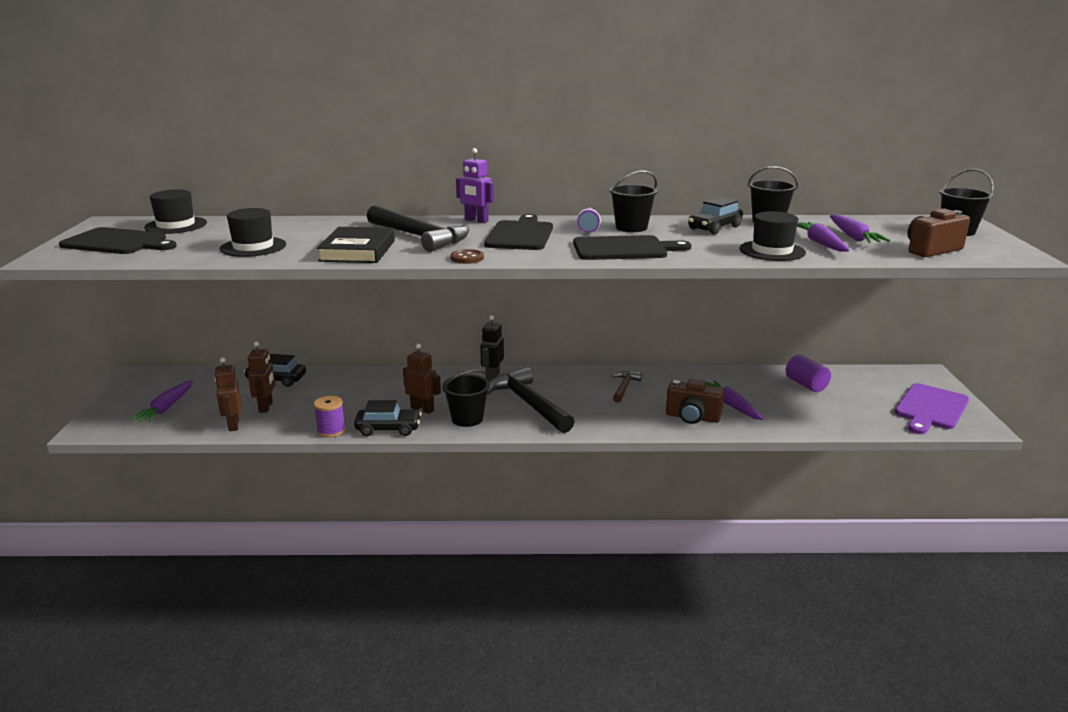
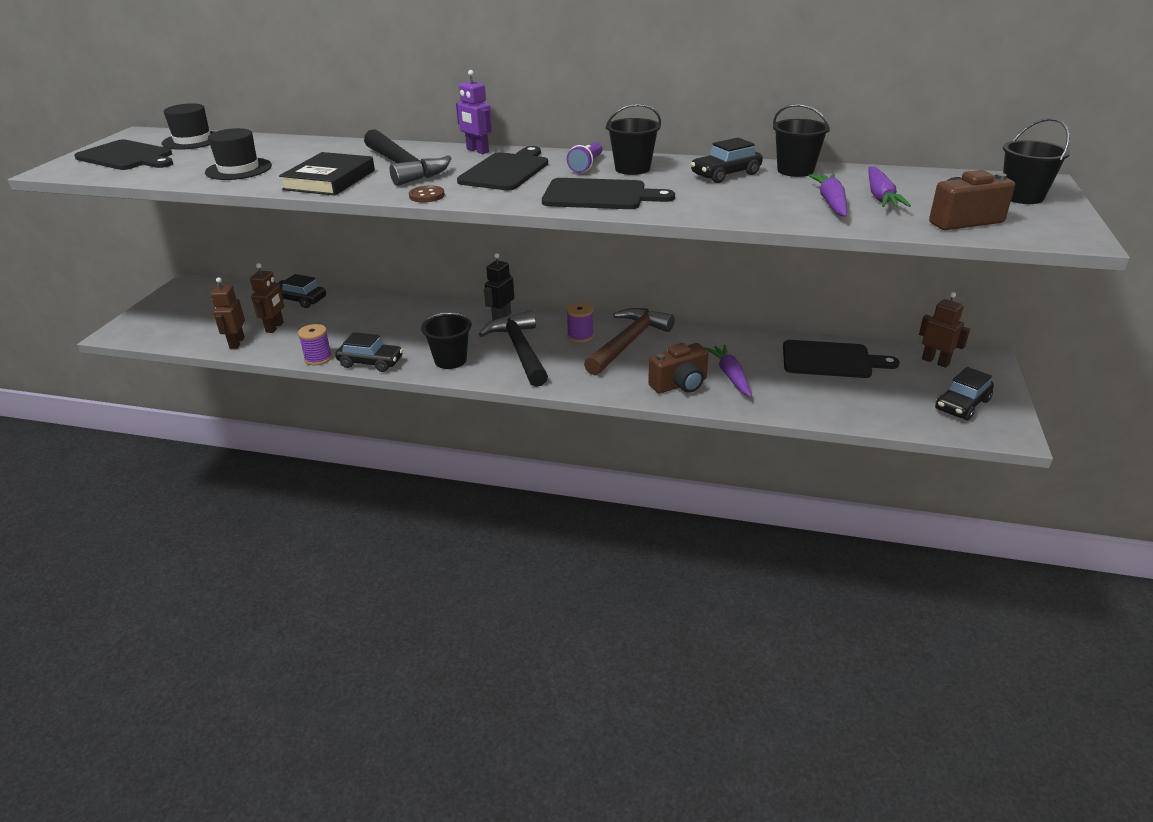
camera: 15 degrees right, 10 degrees up
(166, 408) = (190, 319): purple carrot -> none
(422, 409) = (414, 345): brown robot -> brown robot (935, 361)
(577, 386) = (580, 336): none -> purple spool
(624, 387) = (628, 342): brown hammer -> brown hammer, size x1.94
(692, 417) = (680, 385): brown camera -> brown camera turned 60 degrees counterclockwise
(772, 251) = (764, 209): black hat -> none
(806, 385) = (831, 360): purple cylinder -> black cutting board
(930, 408) = (962, 405): purple cutting board -> black car

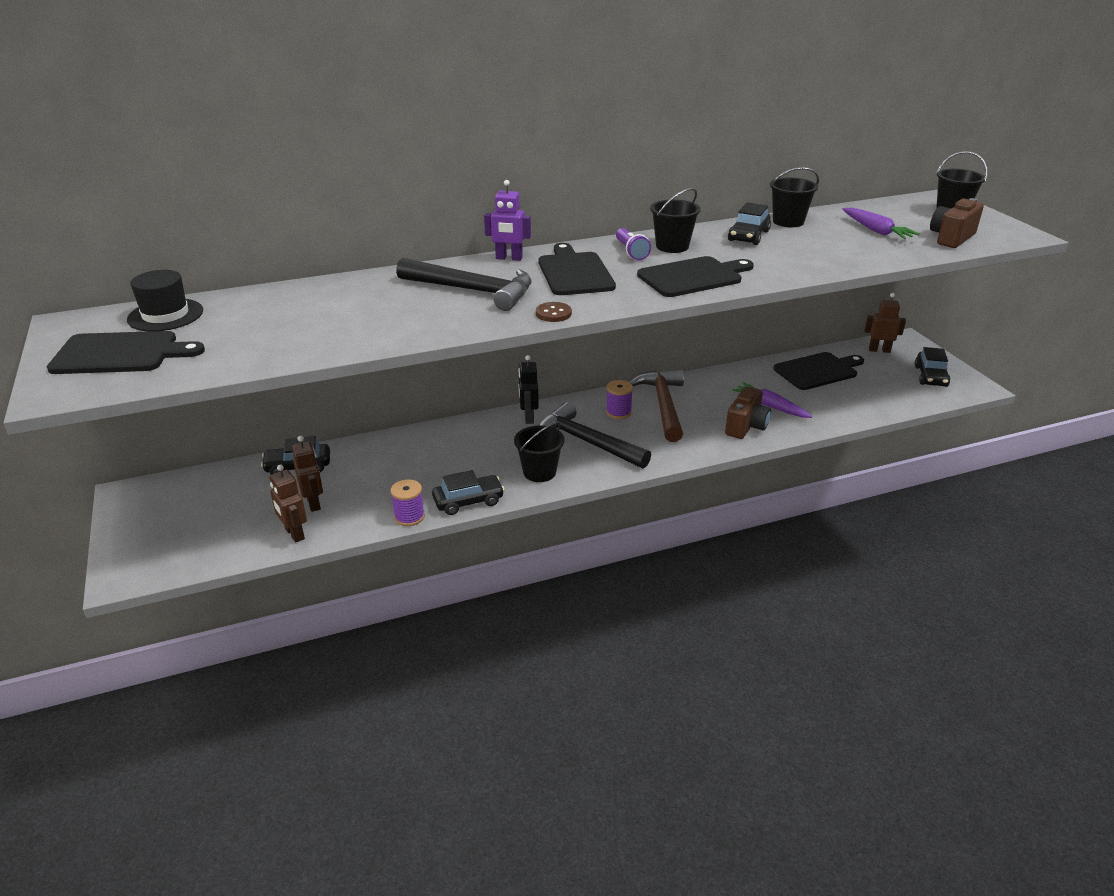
camera: 35 degrees left, 0 degrees up
(238, 169) = (300, 334): black hat -> none
(330, 180) = (427, 321): black book -> none
(831, 202) = (856, 243): purple carrot -> none

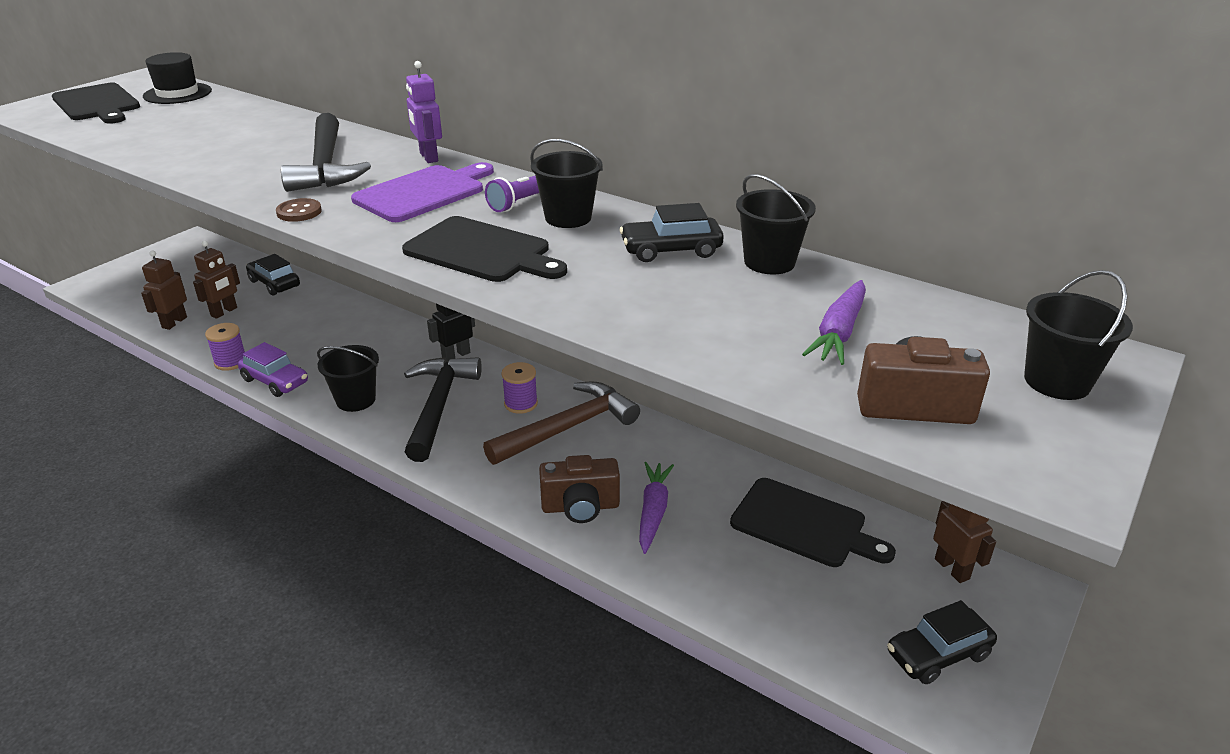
camera: 55 degrees right, 0 degrees up
(468, 501) = (275, 381): black car -> purple car
(574, 272) = (424, 193): black cutting board -> purple cutting board

